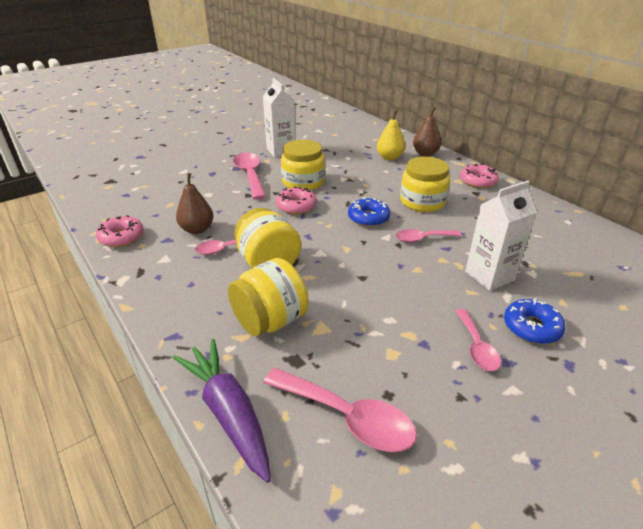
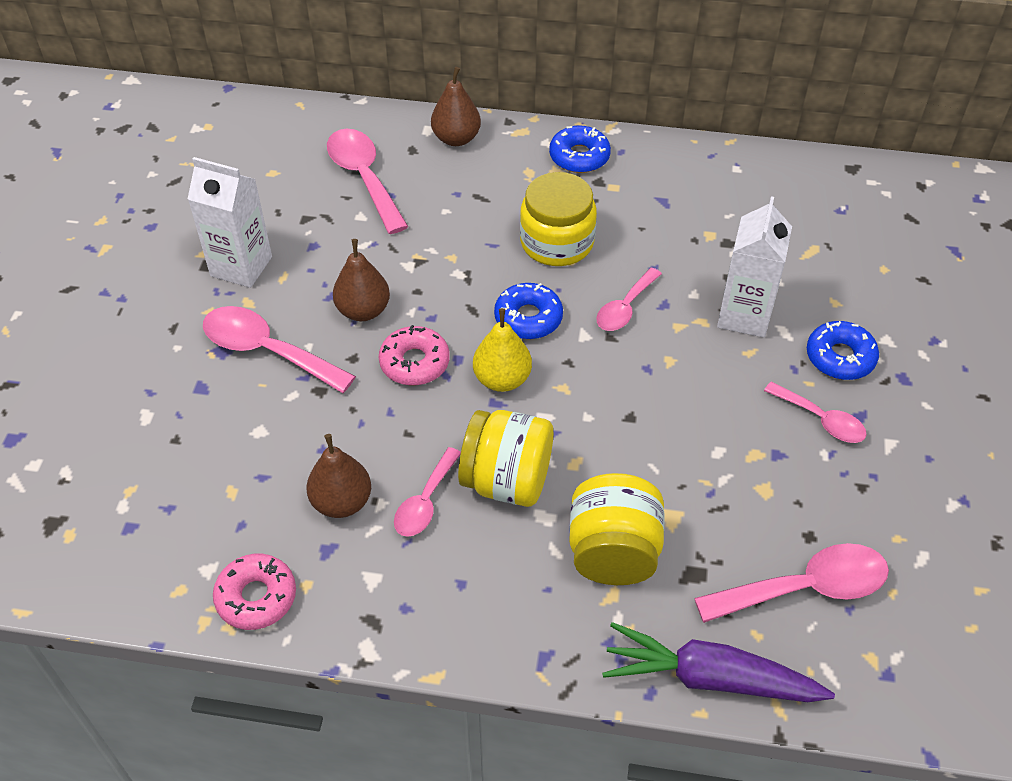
camera: 45 degrees left, 15 degrees up
(303, 182) = (363, 310): yellow jar -> brown pear
(367, 149) = (364, 178): none -> pink spoon
(389, 157) = (418, 178): yellow pear -> yellow pear (502, 379)
(478, 181) = (579, 156): pink donut -> blue donut

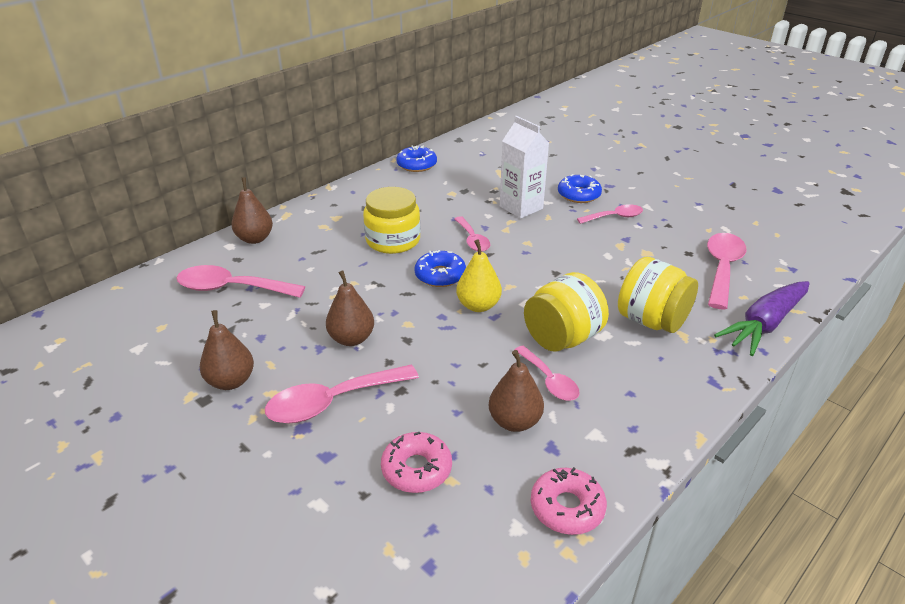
camera: 55 degrees left, 15 degrees down
(241, 266) = (231, 381): white carton -> brown pear
(414, 362) = (425, 335): pink donut -> pink donut (416, 469)
(579, 156) = (336, 205): blue donut -> blue donut (416, 165)

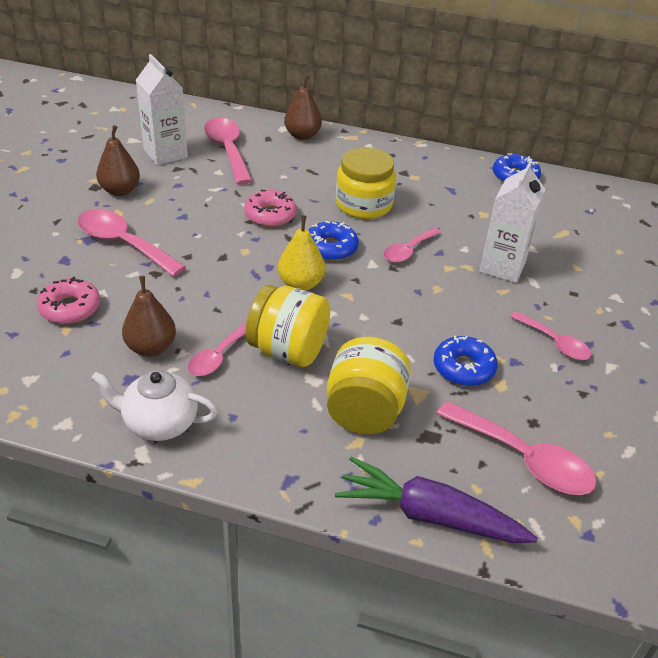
camera: 60 degrees right, 5 degrees up
(193, 331) = (165, 154): none -> white carton
(351, 339) = (204, 228): brown pear -> none
(567, 507) = (62, 403): pink donut -> pink donut (270, 215)
(578, 195) = (576, 303): blue donut -> blue donut (463, 368)
(622, 441) = (159, 423): none -> white teapot
(722, 268) = (524, 459): pink spoon -> pink spoon turned 45 degrees clockwise

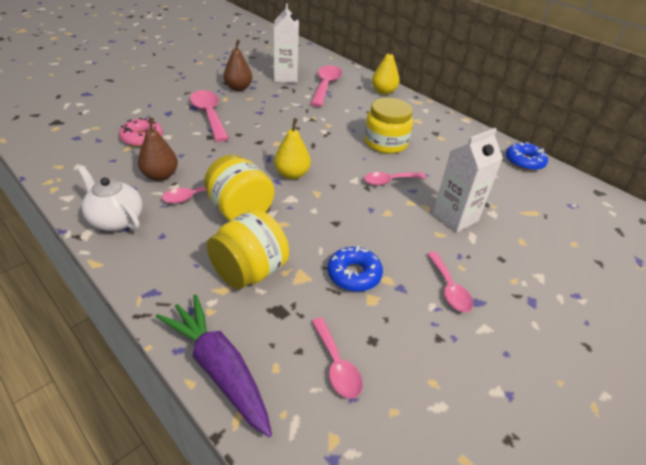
camera: 30 degrees right, 0 degrees up
(270, 215) = (314, 128): pink donut -> none
(302, 135) = (383, 92): brown pear -> yellow pear
(330, 248) = (335, 160): blue donut -> none
(524, 459) = (336, 365): pink spoon -> pink spoon, size x0.62

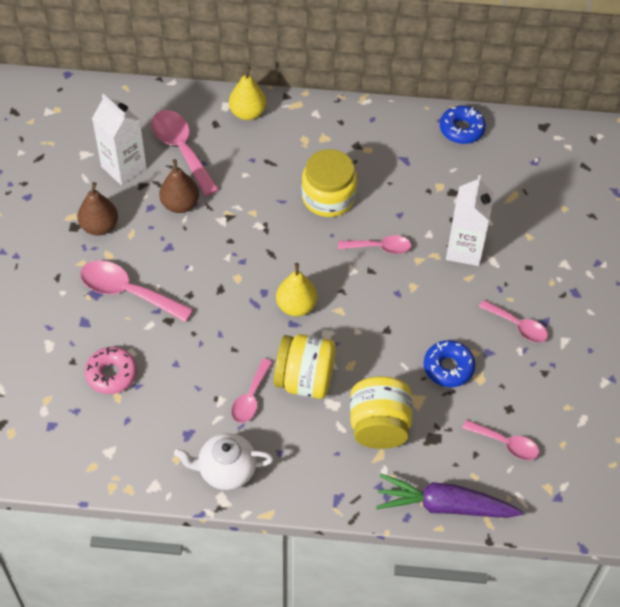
camera: 40 degrees left, 15 degrees up
(160, 176) = (194, 400): brown pear -> brown pear (180, 204)
(389, 181) = (380, 247): pink spoon -> pink spoon turned 120 degrees counterclockwise

